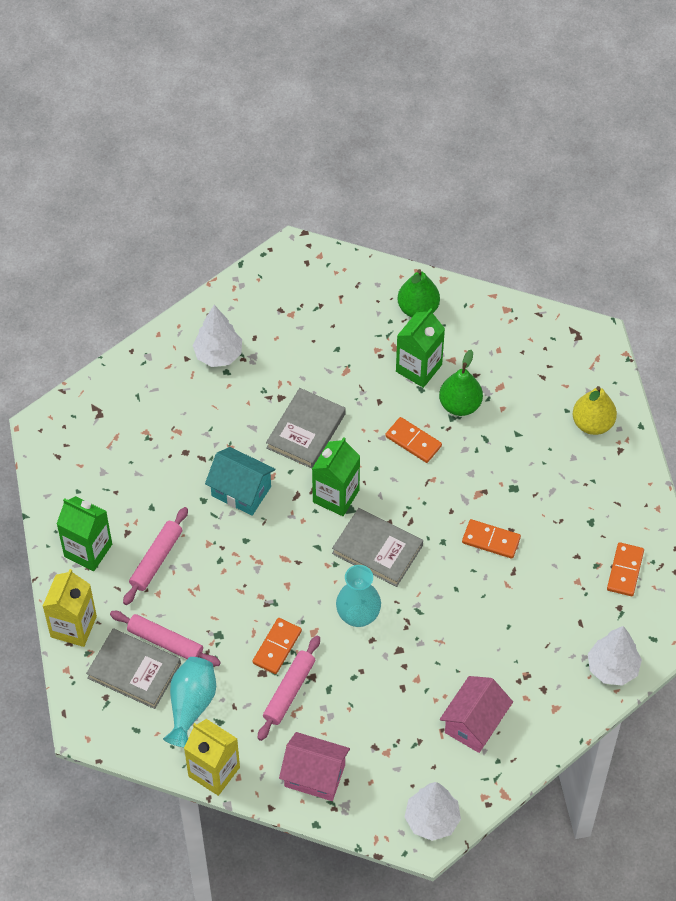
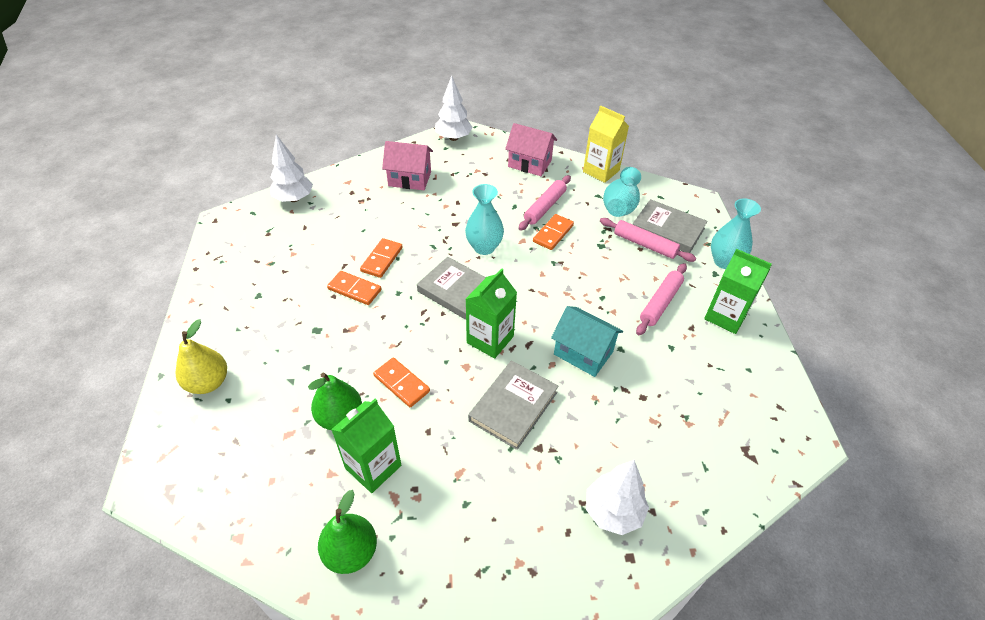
camera: 175 degrees left, 10 degrees down
(73, 626) = (724, 261): yellow carton -> turquoise vase
(474, 723) = (409, 179): pink house -> pink house turned 60 degrees clockwise
(625, 570) = (249, 257): orange domino -> orange domino (382, 259)

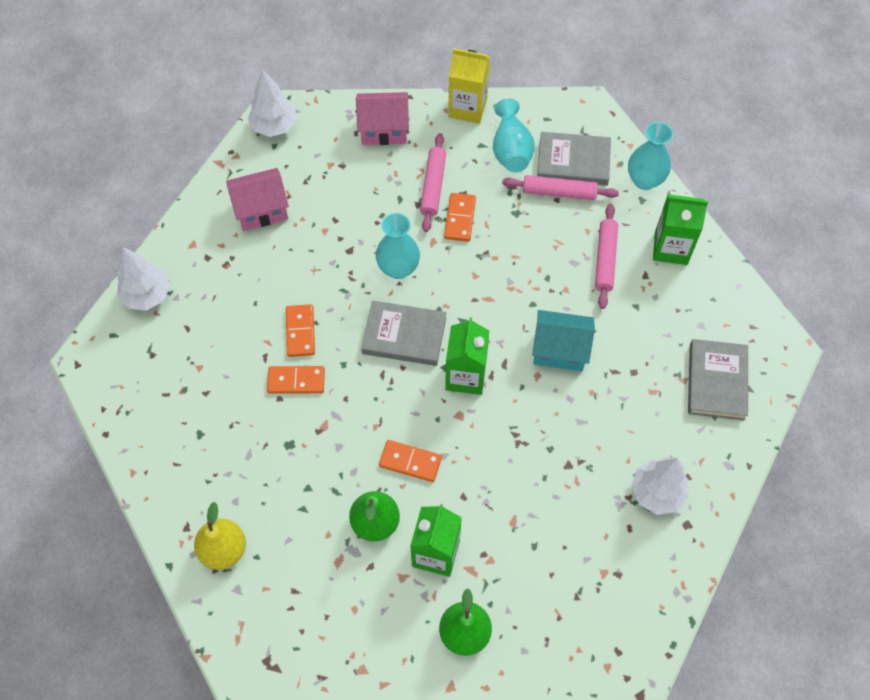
camera: 25 degrees left, 15 degrees up
(513, 406) = (525, 436): grey book -> grey book (716, 381)

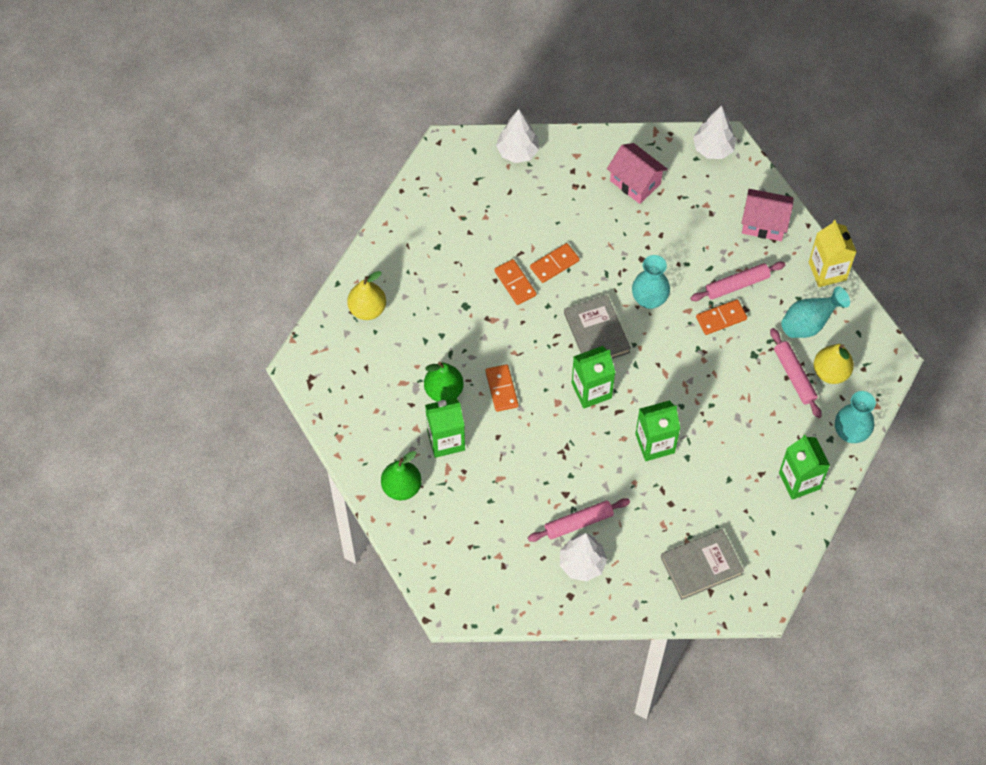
camera: 60 degrees right, 0 degrees up
(384, 129) = (764, 223): pink house -> pink house turned 45 degrees counterclockwise
(560, 350) = (655, 443): turquoise house -> green carton
(573, 162) = (830, 372): grey book -> yellow pear
(605, 259) = (755, 438): pink rolling pin -> pink rolling pin (578, 522)

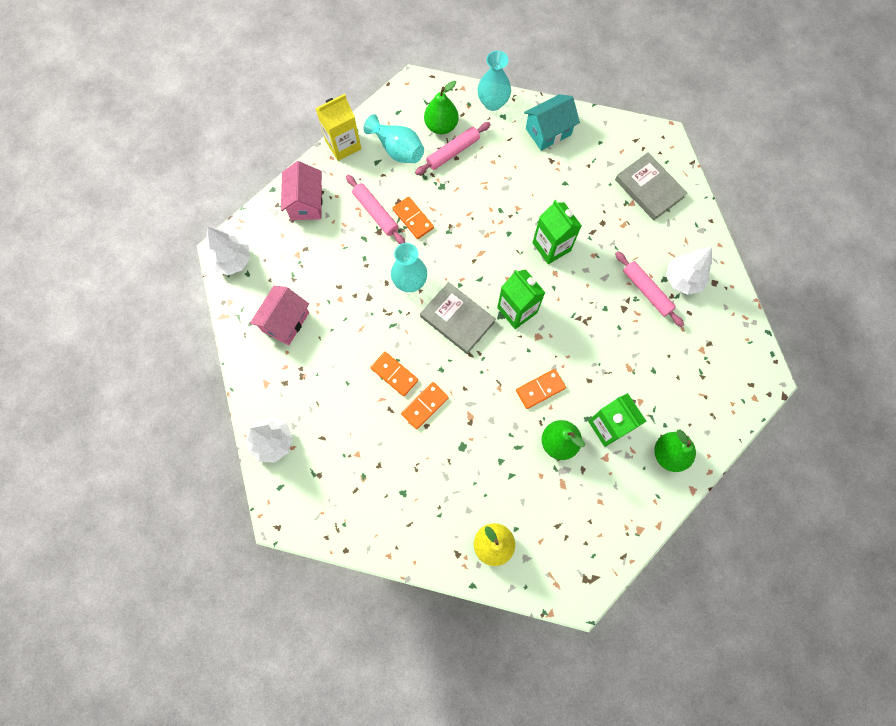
camera: 105 degrees left, 10 degrees up
(596, 333) = (457, 319): grey book -> grey book turned 75 degrees clockwise
(799, 481) = (548, 131): green carton -> turquoise house
(830, 372) = (441, 126): yellow pear -> green pear

